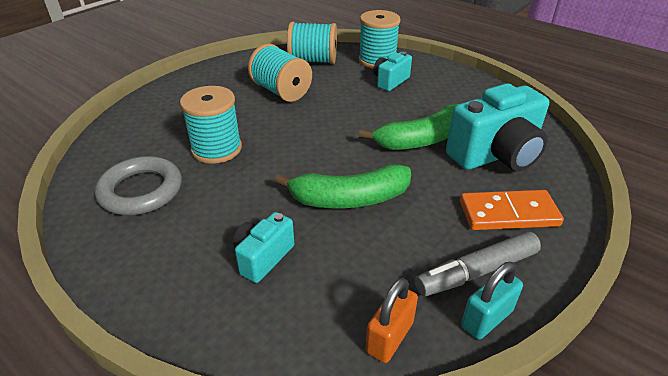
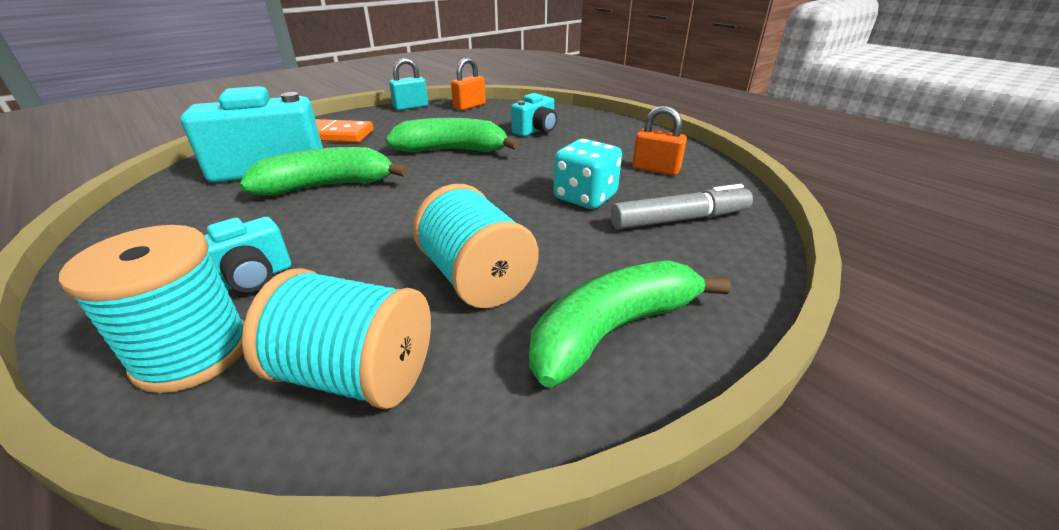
camera: 170 degrees left, 5 degrees down
(141, 191) = (655, 169): grey ring -> orange padlock
(216, 149) = (585, 197): turquoise spool -> turquoise dice
(218, 79) = (613, 330): none -> green banana
(477, 272) = (394, 117): grey marker -> grey marker (679, 220)

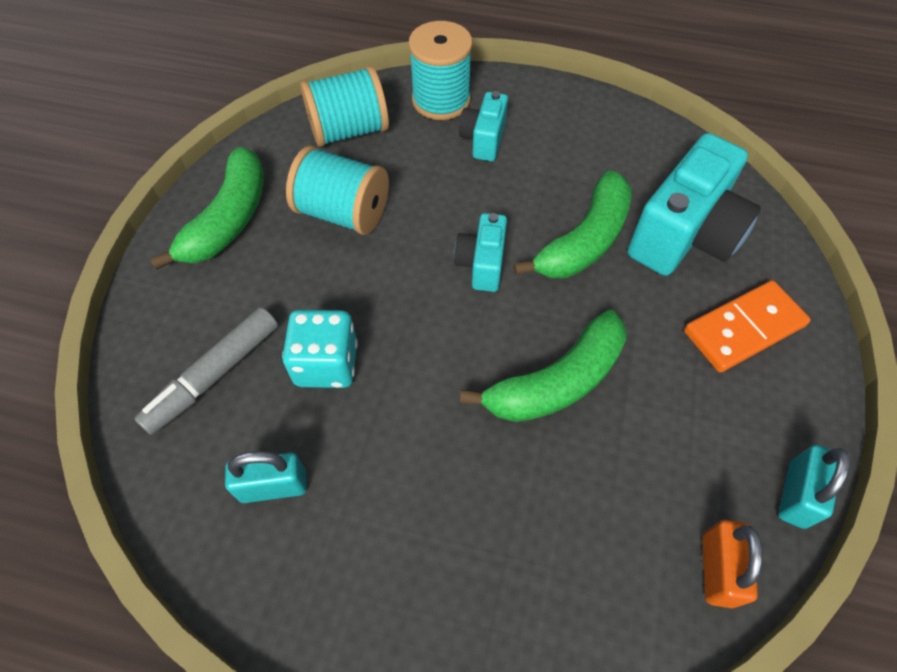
camera: 145 degrees right, 25 degrees up
(536, 130) = (512, 524): turquoise camera -> turquoise camera (482, 264)
(655, 169) = (273, 486): orange padlock -> turquoise padlock

